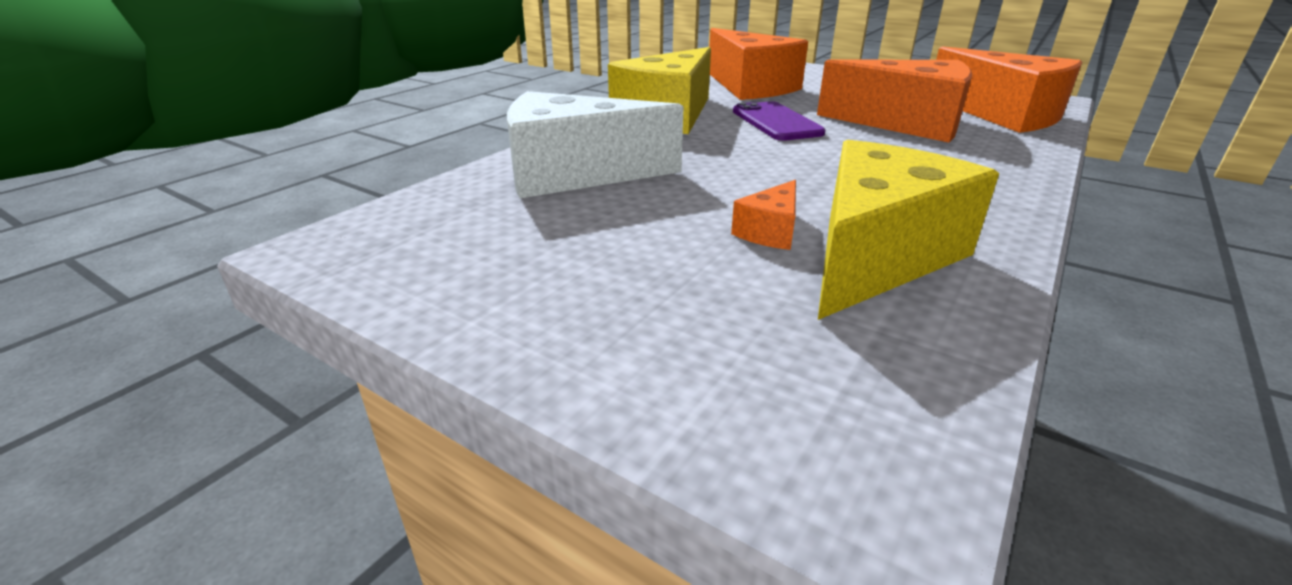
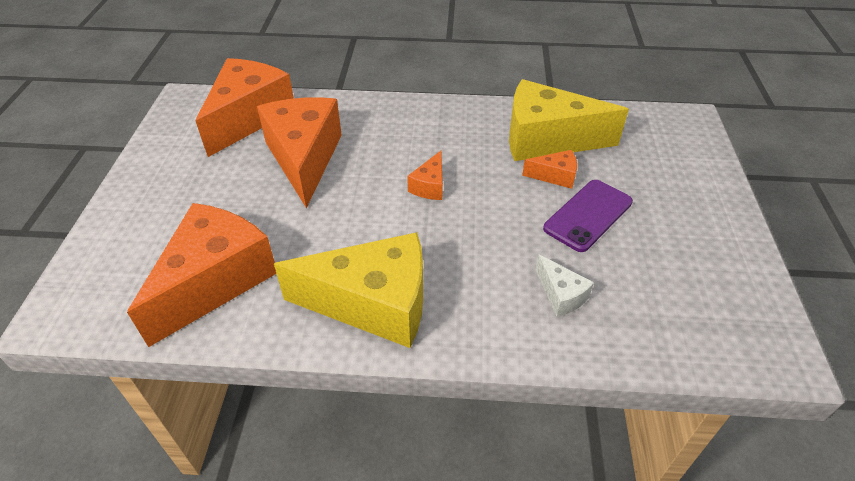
camera: 120 degrees left, 15 degrees up
(574, 174) = (561, 295): white cheese -> white cheese, size x0.44
(776, 122) = (345, 226): purple phone -> purple phone (588, 215)
(811, 160) = (430, 186): none -> orange cheese

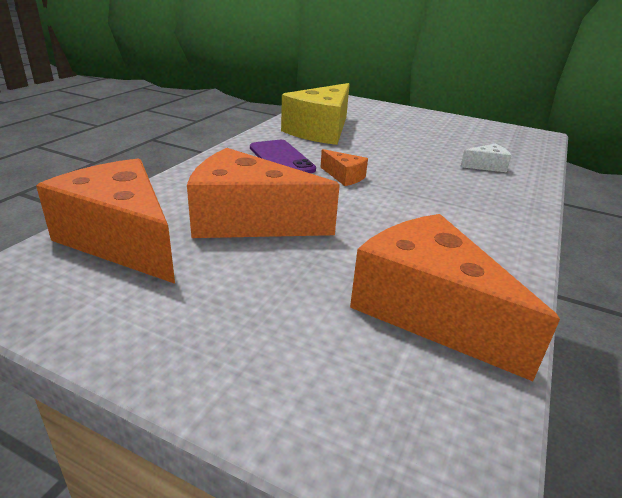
camera: 70 degrees left, 15 degrees down
(373, 304) = (483, 228): yellow cheese -> none
(555, 176) = (365, 138): orange cheese -> none
(588, 215) = (412, 141): purple phone -> purple phone (281, 159)

